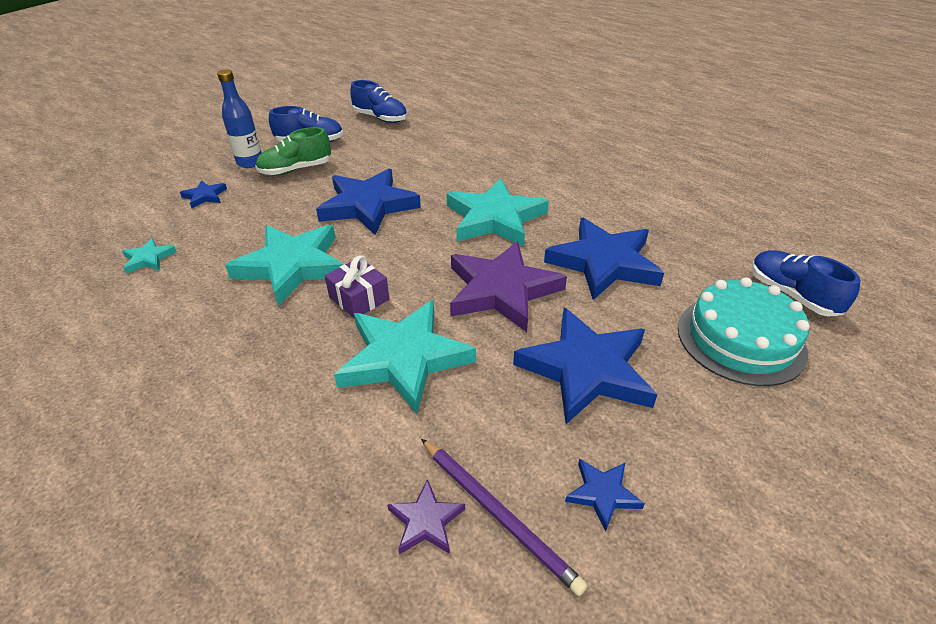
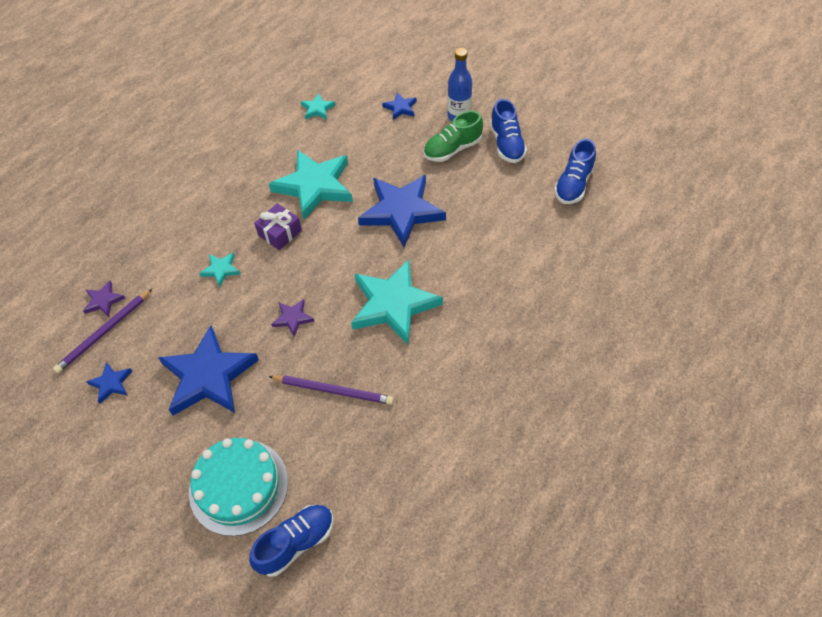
camera: 85 degrees right, 15 degrees up
(296, 170) = (452, 149): green shoe -> green shoe turned 90 degrees counterclockwise
(404, 358) = (221, 270): turquoise star -> turquoise star, size x0.45
(501, 290) = (293, 318): purple star -> purple star, size x0.45
(604, 263) = (333, 390): blue star -> purple pencil

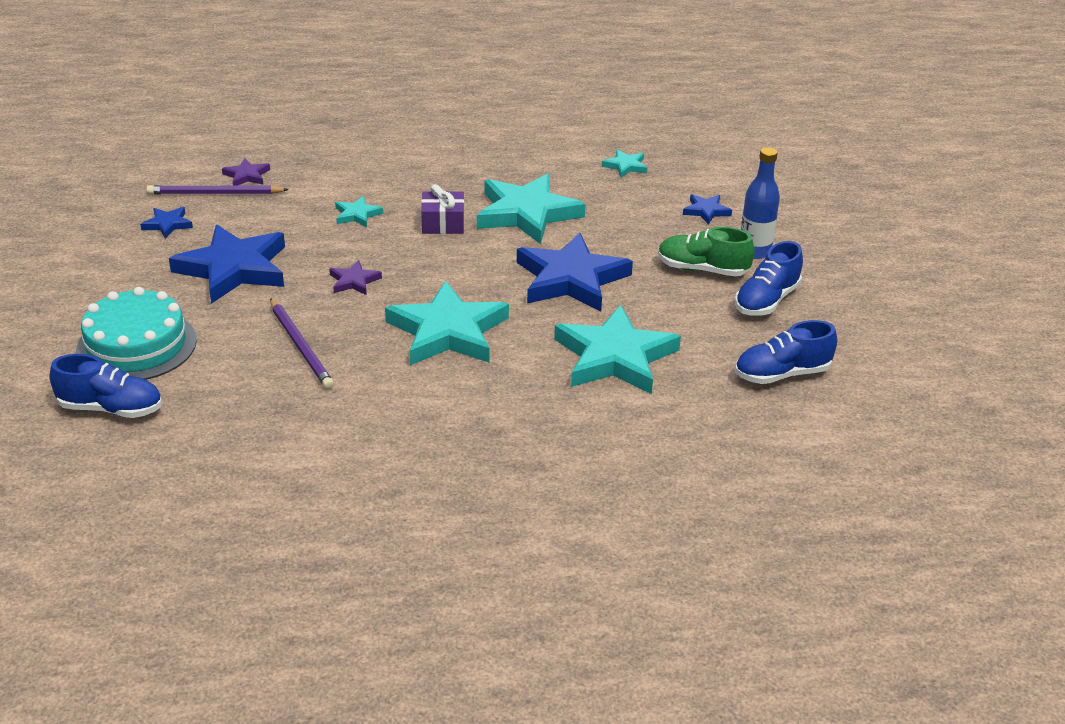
camera: 45 degrees right, 20 degrees down
(493, 243) = (615, 357): none -> turquoise star

